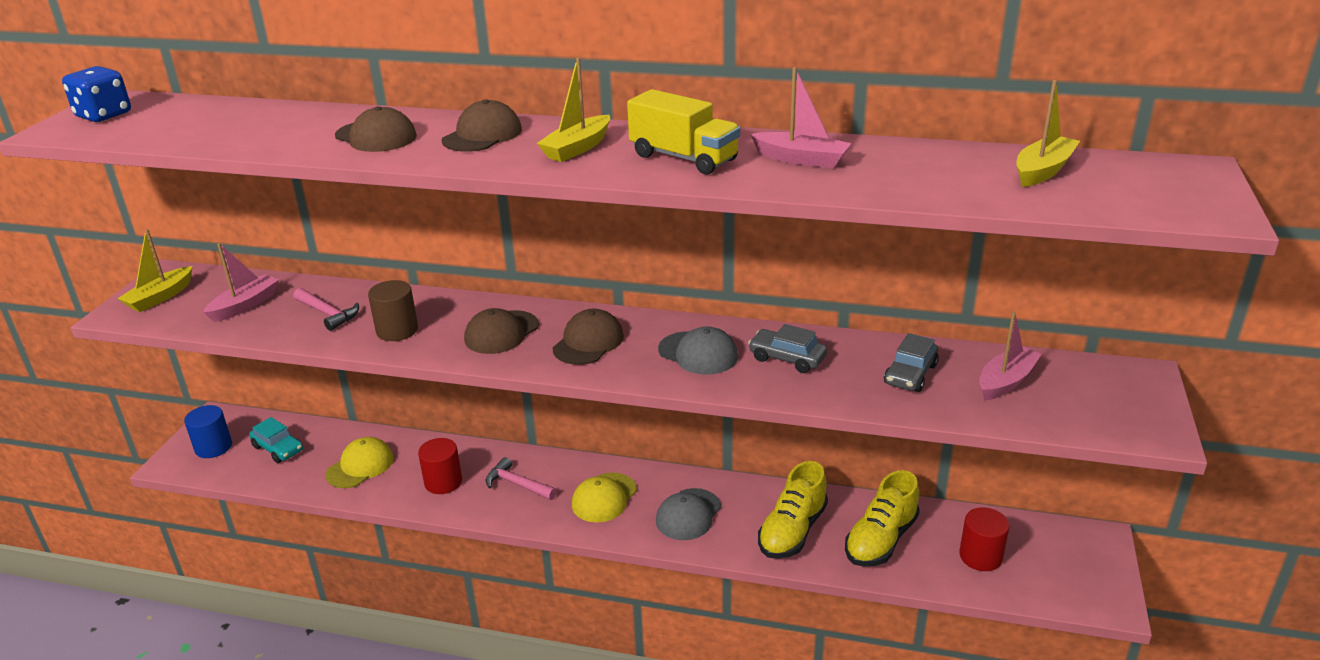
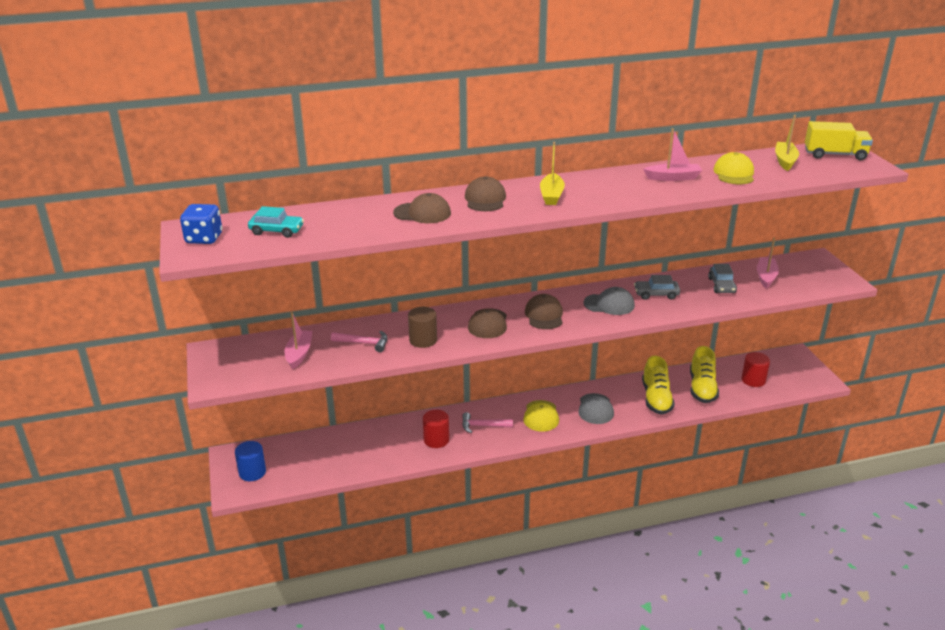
camera: 30 degrees left, 0 degrees up
(160, 297) = (228, 366): yellow boat -> none
(278, 448) = (301, 458): turquoise car -> turquoise car (276, 231)
(360, 466) = (371, 449): yellow cap -> yellow cap (734, 173)
(683, 158) = (615, 189): yellow truck -> yellow truck (835, 155)

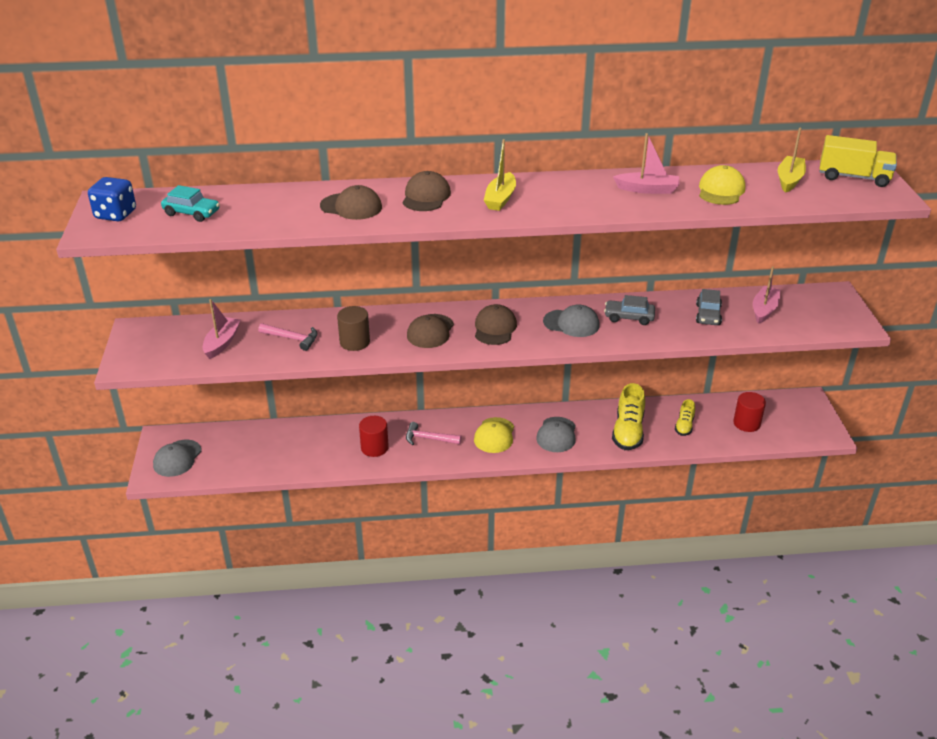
camera: 10 degrees right, 5 degrees up
(252, 472) = (177, 458): blue cylinder -> grey cap
(702, 388) = (684, 426): yellow shoe -> yellow shoe, size x0.56

